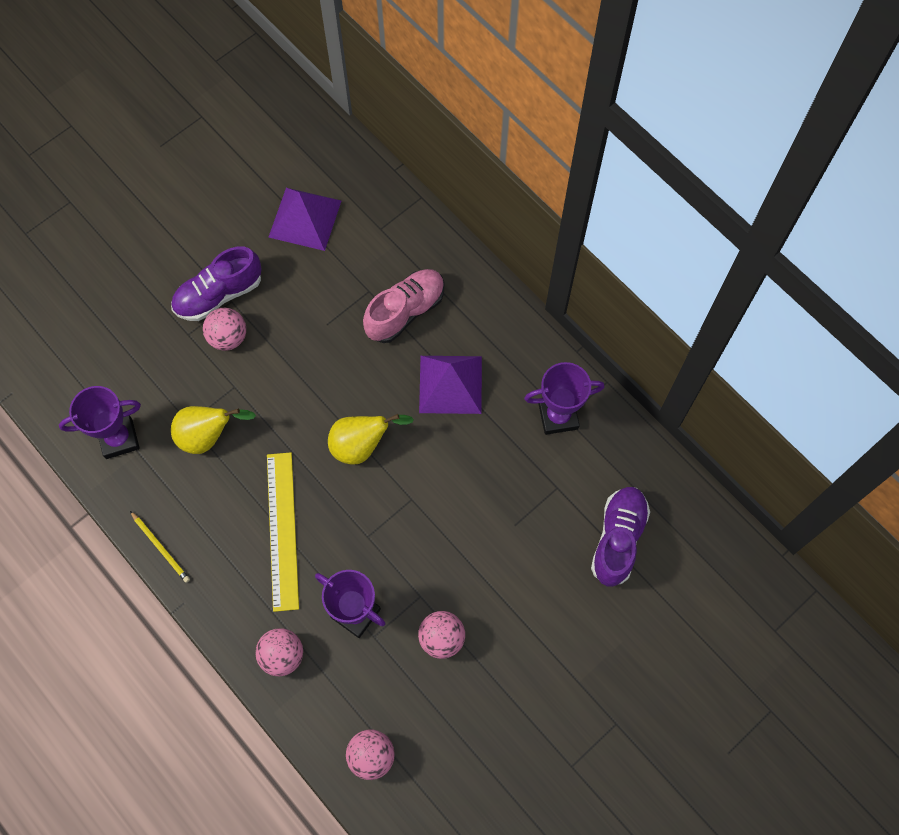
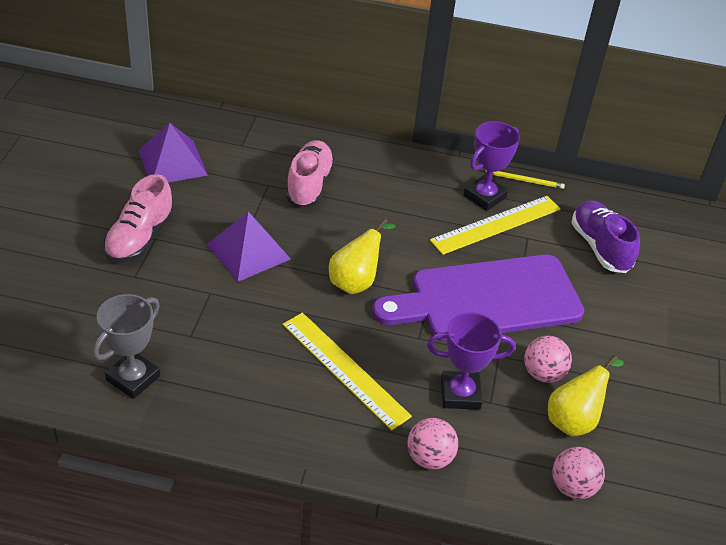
camera: 40 degrees left, 25 degrees down
(119, 438) = (133, 378): purple trophy -> grey trophy
(161, 548) = (246, 438): yellow pencil -> yellow pencil (524, 180)
(208, 436) = (217, 337): yellow pear -> yellow pear (574, 419)
(219, 294) = (140, 238): purple shoe -> pink shoe
(228, 337) = (174, 262): pink ball -> none
(450, 384) = (387, 212): purple pyramid -> purple pyramid (248, 251)
(460, 533) = (487, 299): none -> purple cutting board
(540, 455) = (496, 224): none -> yellow ruler

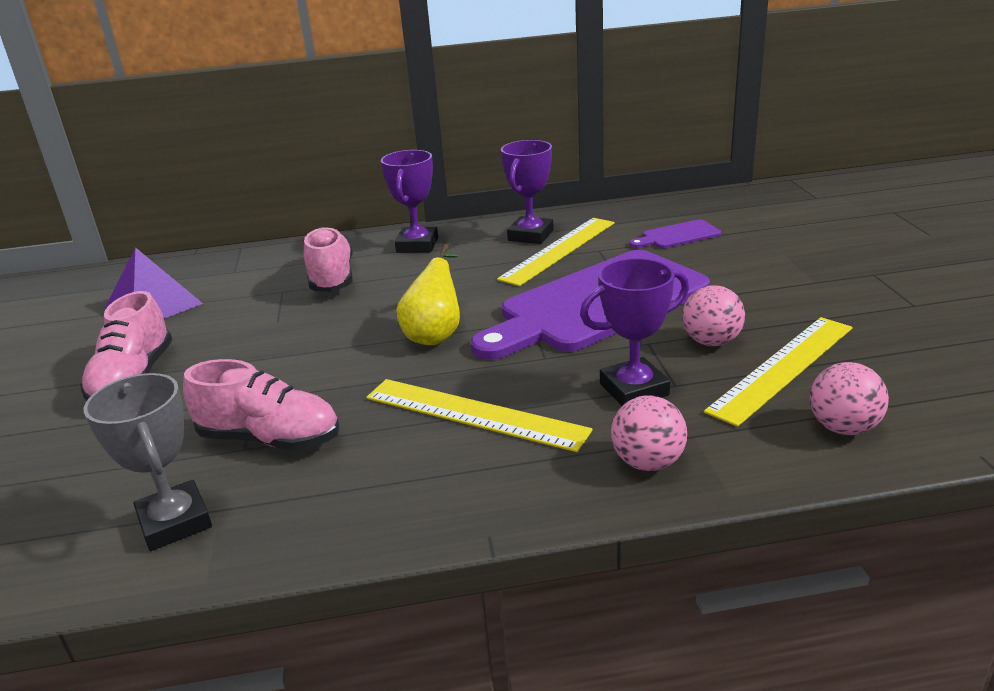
camera: 15 degrees left, 15 degrees down
(133, 378) = (175, 522): grey trophy -> grey trophy turned 45 degrees counterclockwise
(209, 334) = (270, 439): none -> pink shoe
(248, 251) = (286, 349): purple pyramid -> none
(390, 171) = (417, 245): none -> purple trophy
(524, 180) = (562, 215): yellow pencil -> none
(574, 419) = (782, 368): yellow pear -> yellow ruler
(600, 247) = (677, 236): purple shoe -> purple cutting board

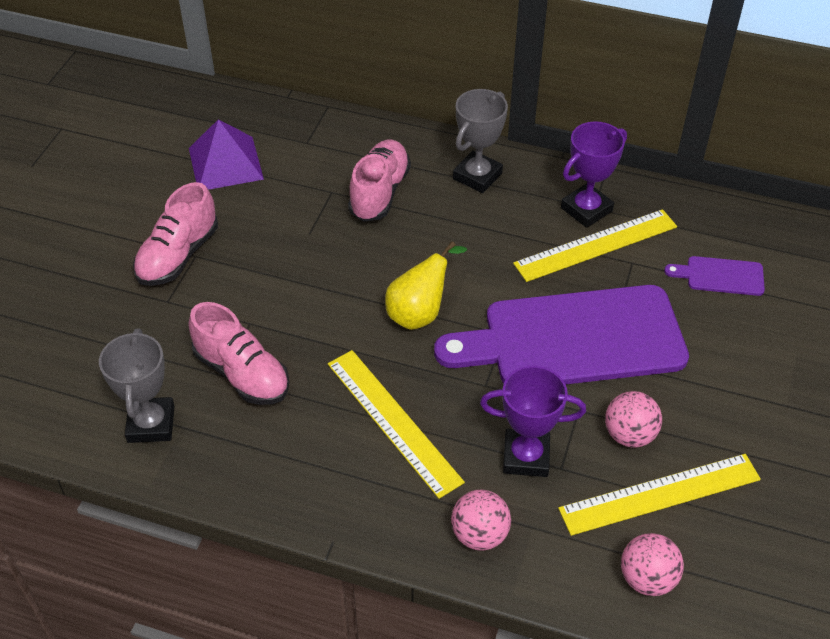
camera: 25 degrees right, 20 degrees up
(417, 245) = (477, 176): purple trophy -> grey trophy

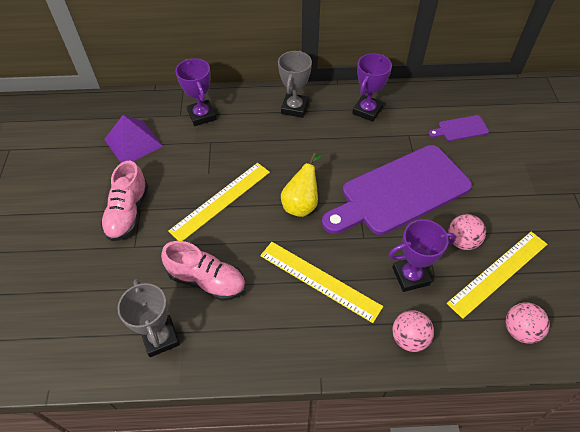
camera: 20 degrees left, 5 degrees up
(337, 151) = (202, 115): none -> purple trophy
(379, 192) = (240, 134): pink shoe -> none
(596, 245) = (383, 130): yellow ruler -> yellow ruler (221, 201)

